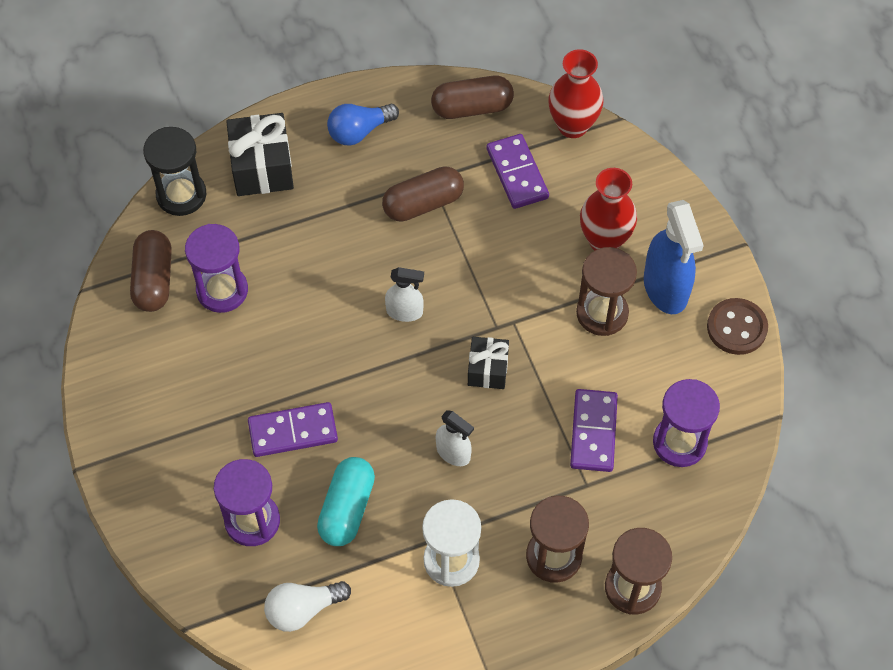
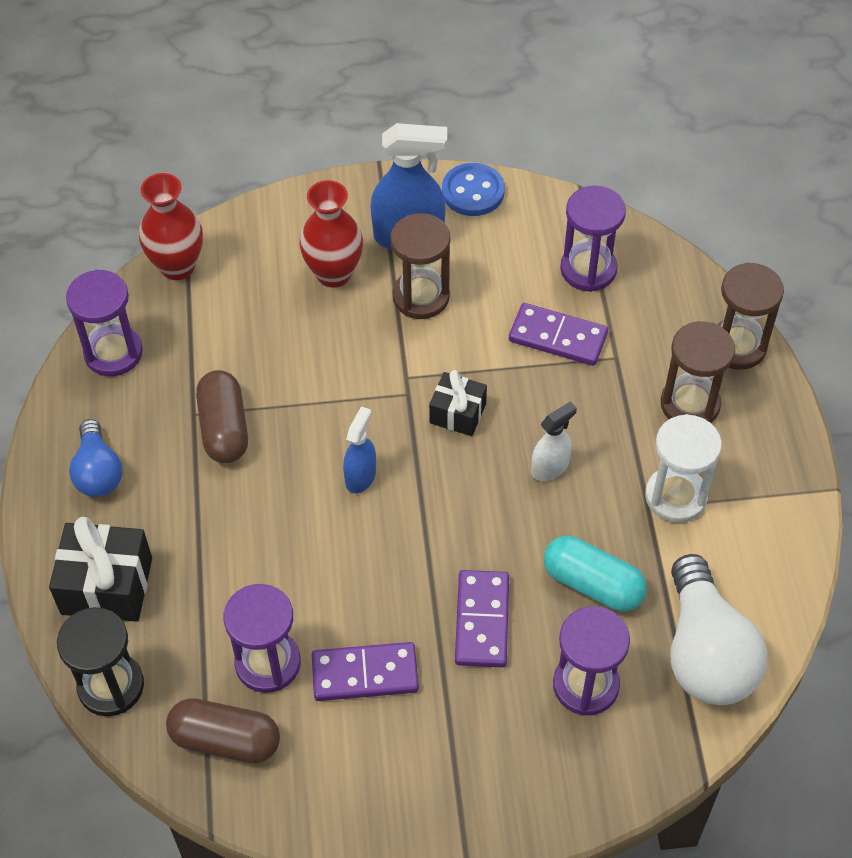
camera: 75 degrees left, 5 degrees down
(303, 609) = (706, 652): white light bulb -> white light bulb, size x1.68
(405, 312) = (360, 476): white spray bottle -> blue spray bottle
(472, 108) = (113, 353): brown capsule -> purple hourglass
(517, 173) = (219, 330): purple domino -> purple domino (365, 674)
(736, 328) = (473, 192): brown button -> blue button

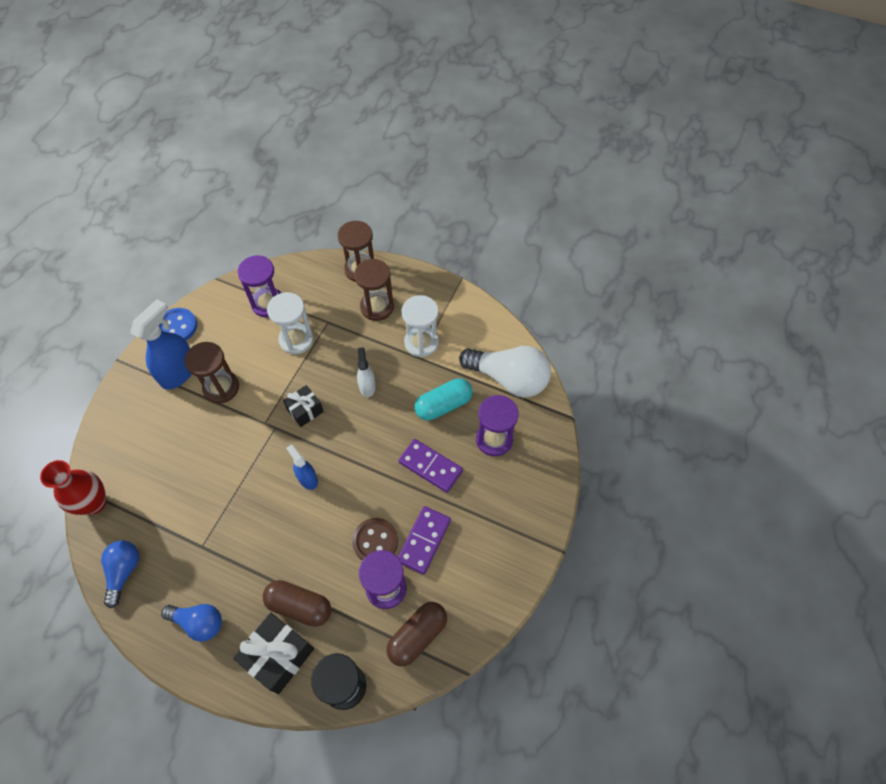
camera: 60 degrees left, 5 degrees up
(113, 353) = (124, 571): purple hourglass -> blue light bulb
(224, 428) = (224, 534): brown capsule -> brown capsule (299, 606)
(325, 612) = (375, 541): none -> brown button
(334, 273) = (170, 422): red vase -> none
(558, 337) = (296, 340): purple domino -> white hourglass

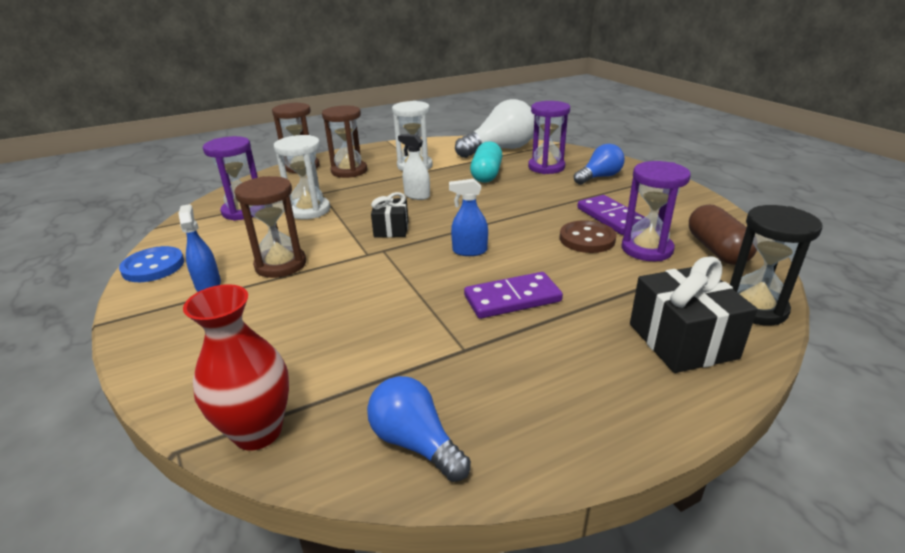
camera: 50 degrees left, 30 degrees down
(179, 372) = (208, 285): blue spray bottle -> blue spray bottle, size x0.56
(199, 622) = (578, 392): blue light bulb -> blue light bulb (599, 177)
(299, 606) = (623, 304): brown capsule -> none
(430, 466) = (538, 194): purple domino -> purple domino (512, 298)

